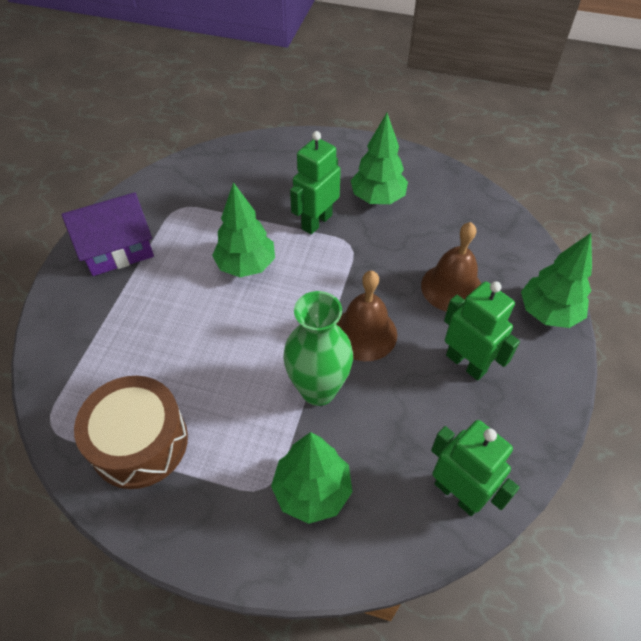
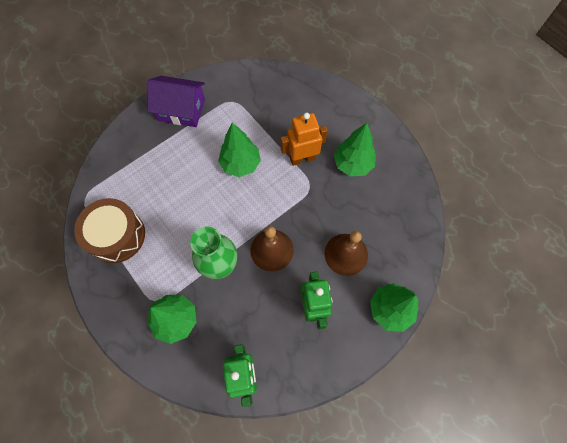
camera: 35 degrees right, 15 degrees up
(316, 222) = (302, 158): green robot -> orange robot

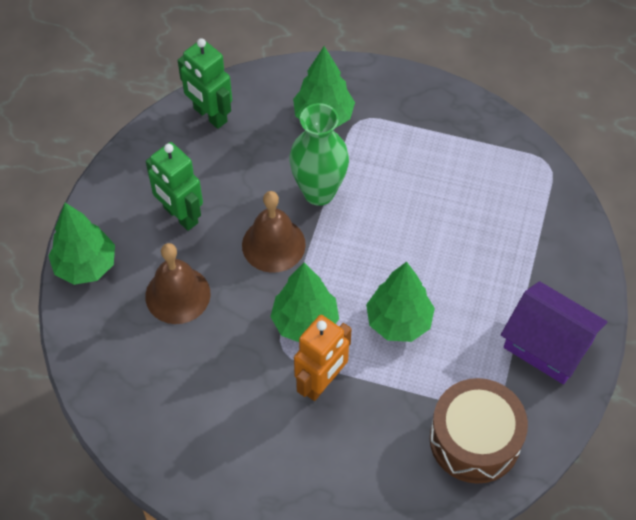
camera: 145 degrees right, 10 degrees down
(117, 235) = (468, 150): brown drum -> brown drum (475, 440)
(181, 110) = (548, 344): purple house -> purple house turned 60 degrees clockwise
(352, 164) = (245, 420): green tree -> green tree (305, 322)

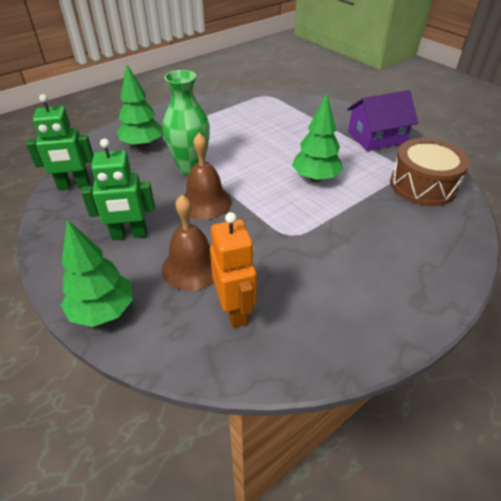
camera: 55 degrees left, 15 degrees down
(305, 322) = (279, 215): green tree -> none
(321, 382) = (333, 228): orange robot -> orange robot (235, 310)

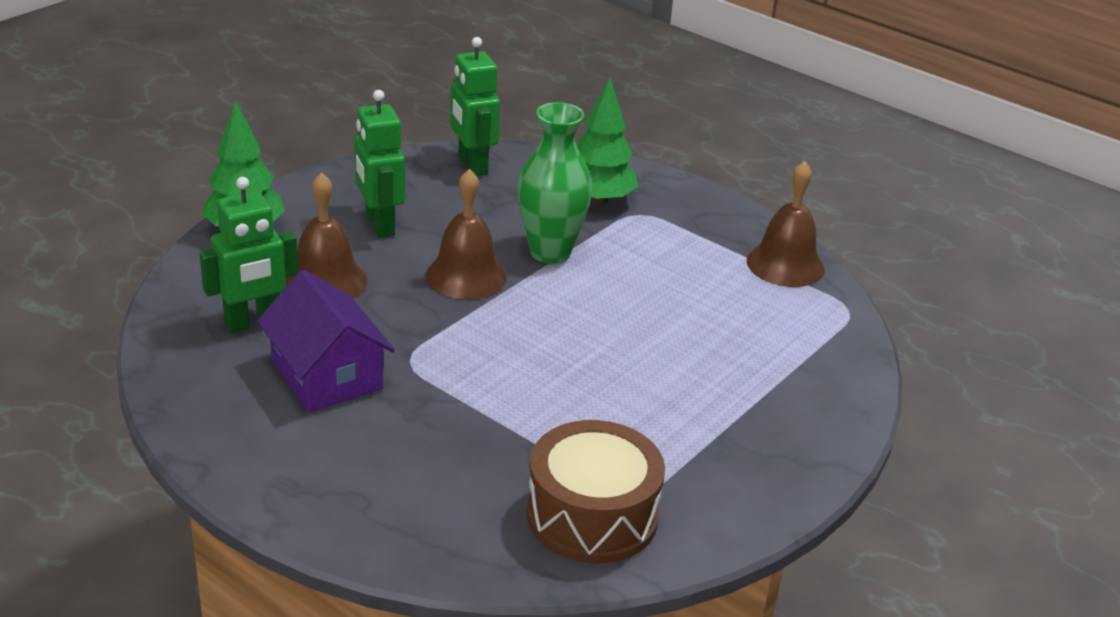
camera: 75 degrees right, 10 degrees down
(226, 103) = (785, 264): none -> brown bell
(235, 310) = (253, 322): orange robot -> green robot
(315, 178) = (568, 381): green tree -> none
(376, 137) = (749, 460): purple house -> purple house (327, 374)

